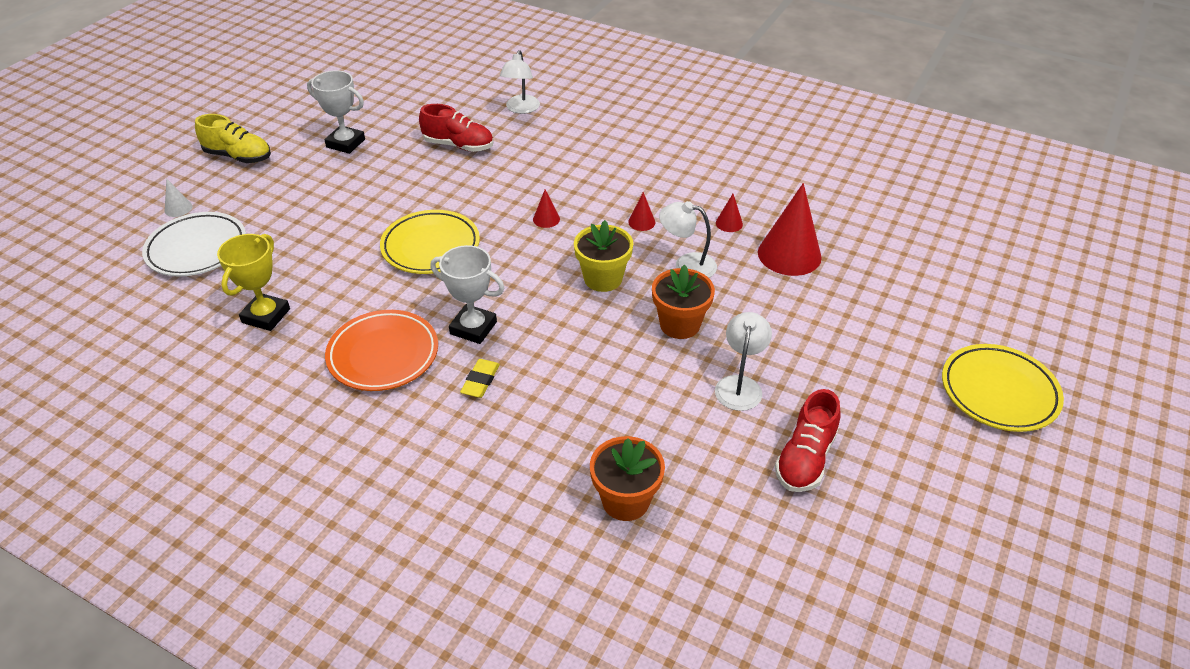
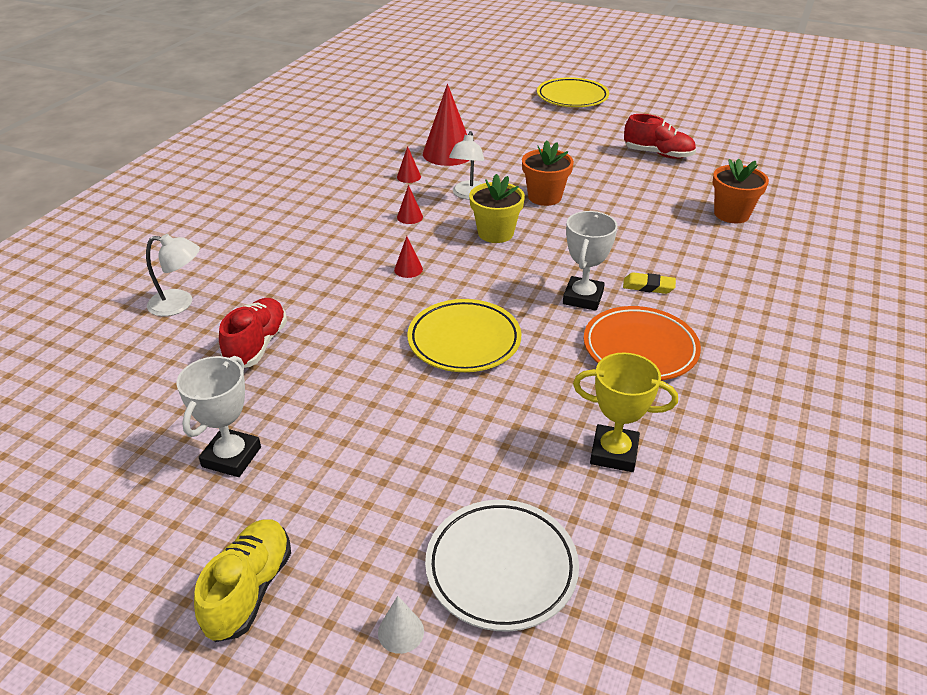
camera: 95 degrees left, 5 degrees down
(740, 385) = (601, 174): white lamp -> none

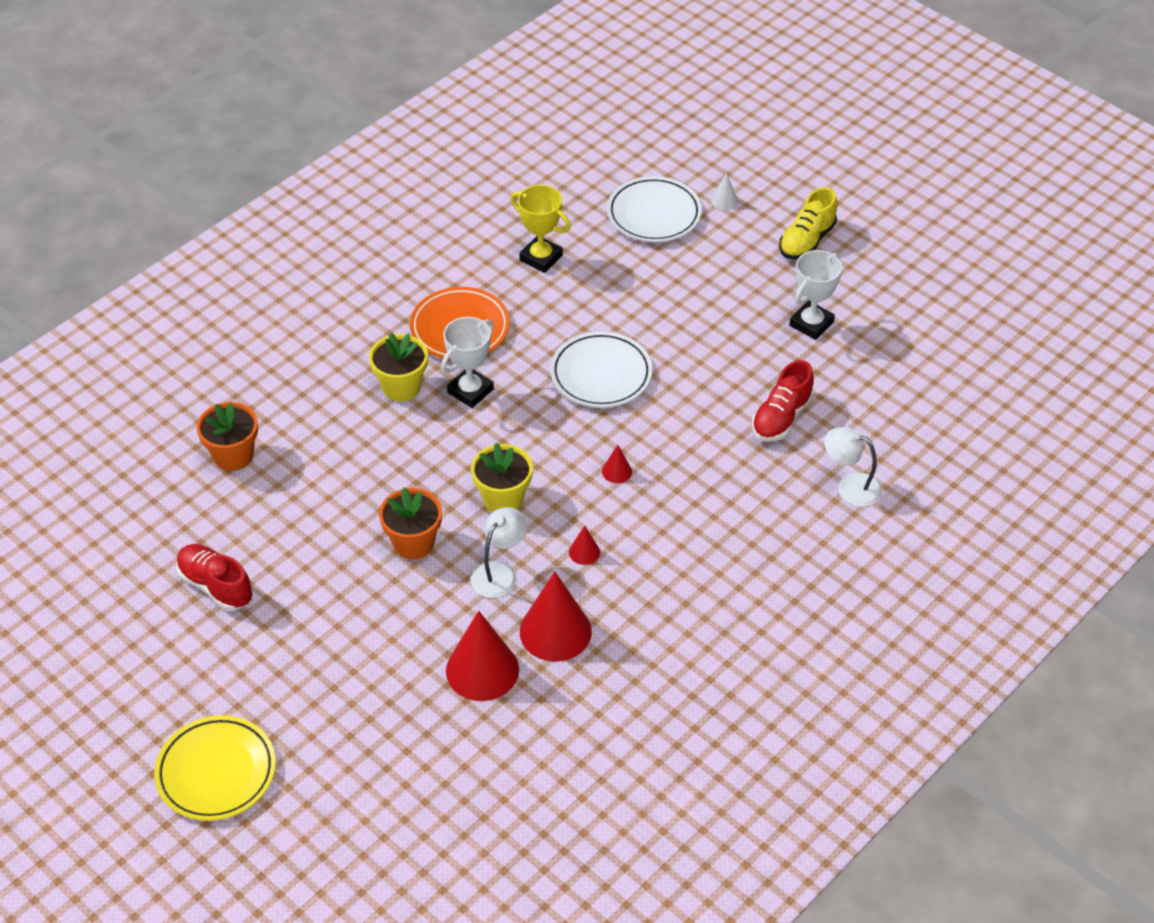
camera: 160 degrees left, 10 degrees up
(409, 177) = (555, 631): red cone -> red cone, size x2.24
(464, 341) = (601, 374): yellow plate -> white plate
(648, 286) = (401, 387): yellow eraser -> yellow flower pot

